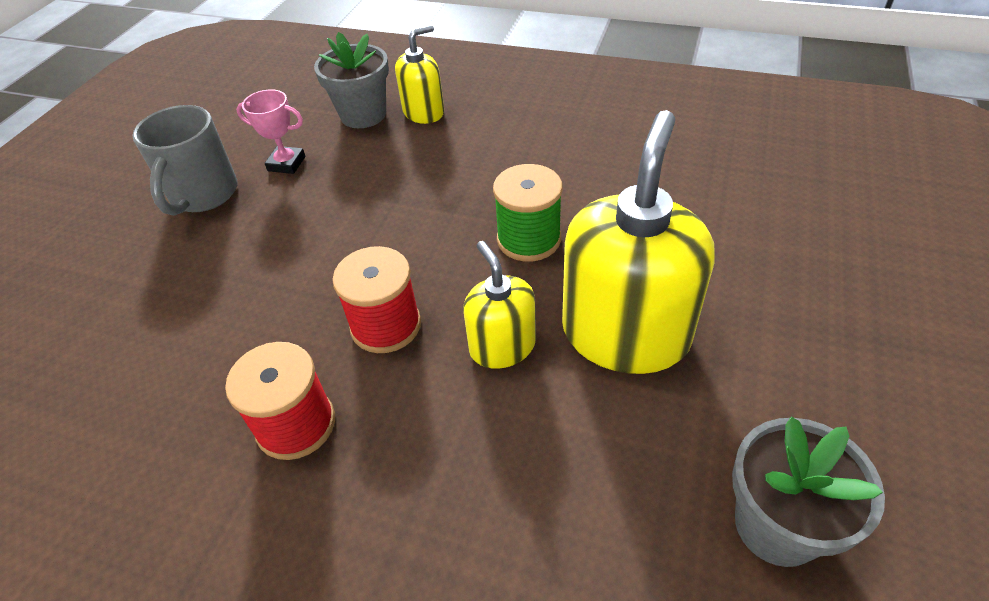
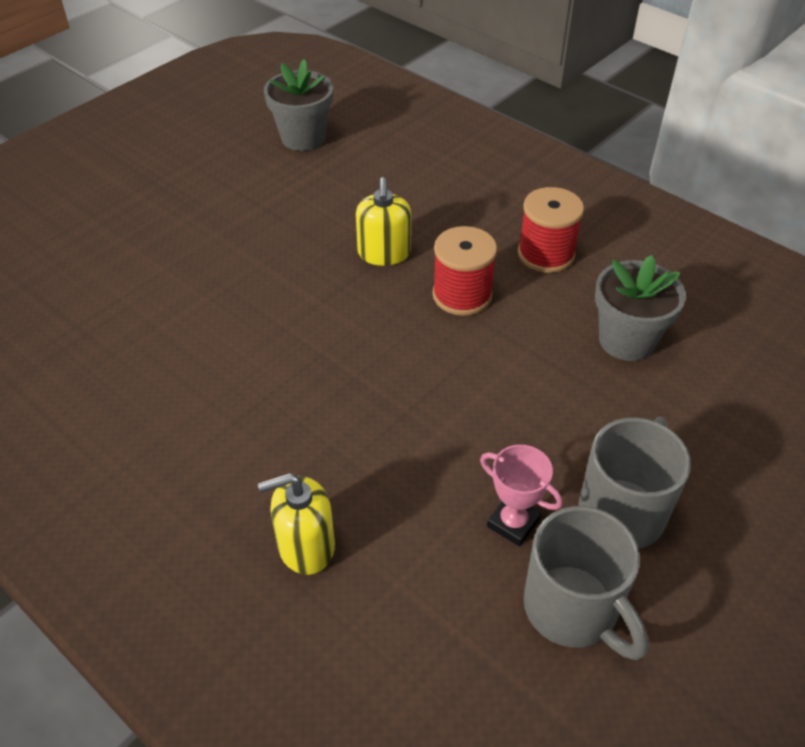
camera: 160 degrees left, 0 degrees up
(239, 137) = (573, 610): none -> grey mug
(363, 115) = (387, 579): grey flower pot -> grey flower pot (626, 340)
(528, 239) = (307, 323): green spool -> none
(625, 334) = (296, 233): yellow soap dispenser -> none

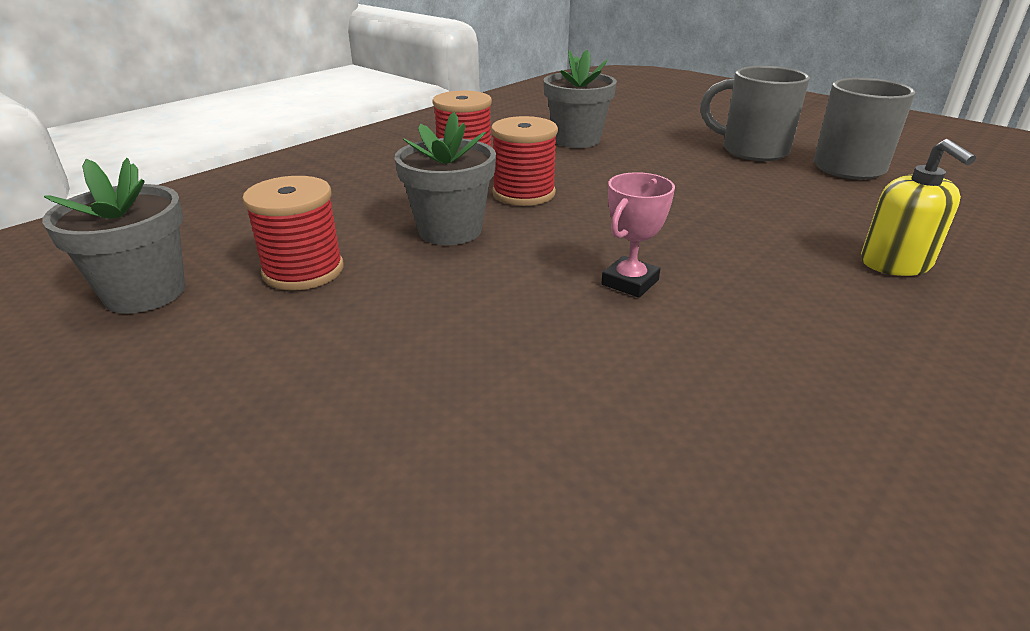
camera: 90 degrees left, 15 degrees down
(324, 191) = (303, 271): none -> red spool
(384, 253) = (450, 230): yellow soap dispenser -> grey flower pot
(513, 523) = (792, 181): pink trophy -> pink trophy (630, 282)

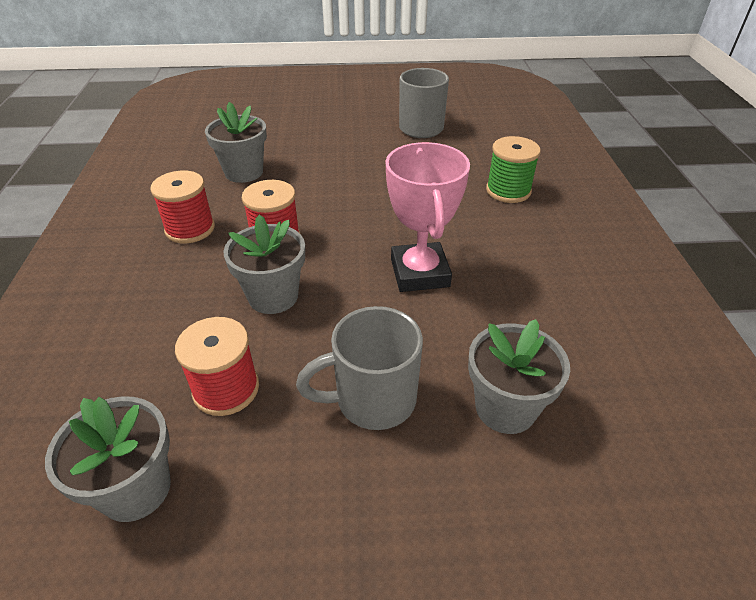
camera: 45 degrees left, 10 degrees up
(520, 458) = (505, 408): none -> grey flower pot
(630, 282) = (420, 273): pink trophy -> pink trophy, size x1.82
(751, 150) = (359, 135): grey mug -> grey mug (372, 400)
(895, 263) = (508, 191): yellow soap dispenser -> green spool

